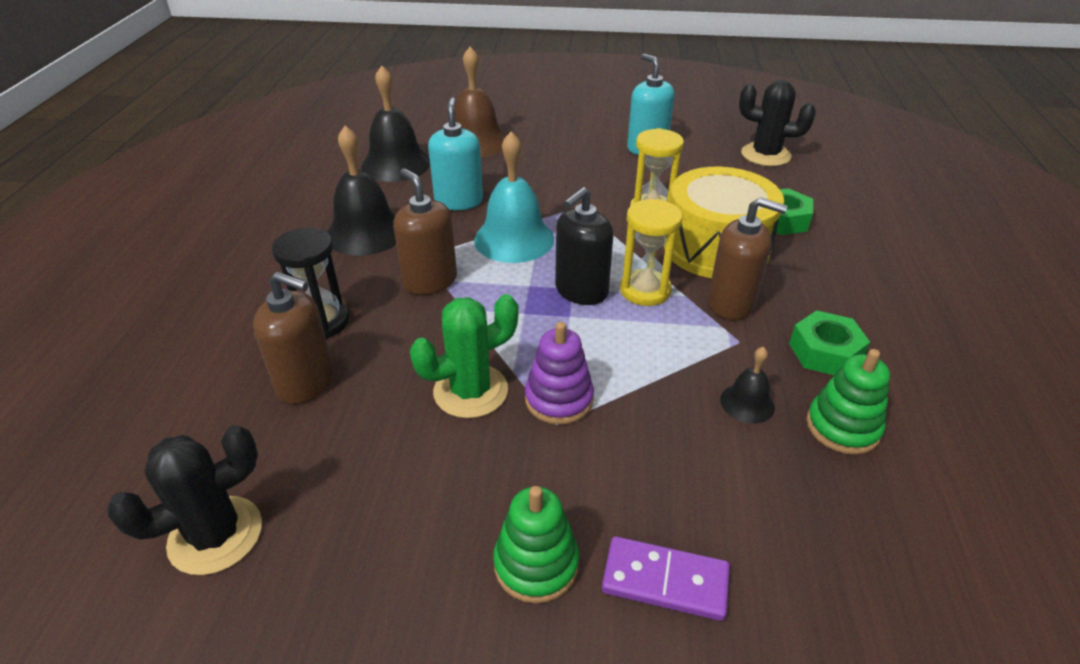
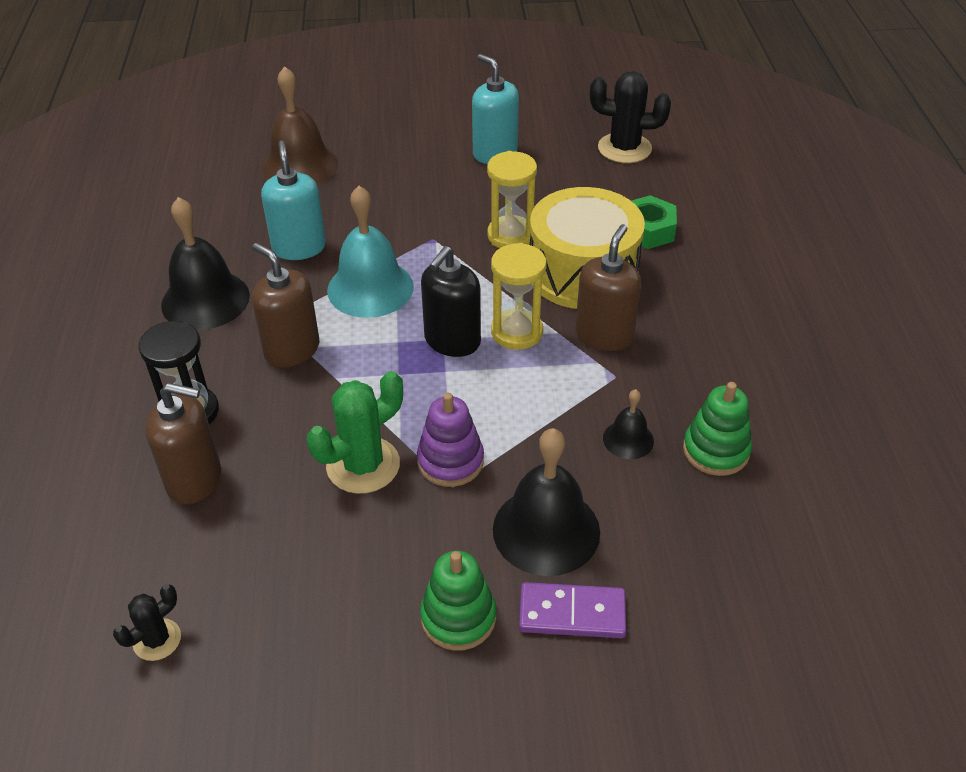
camera: 10 degrees left, 5 degrees up
(215, 535) = (157, 640): black cactus -> black cactus, size x0.56
(396, 164) = (215, 206): black bell -> black bell (546, 530)
(731, 303) = (604, 335): brown soap dispenser -> brown soap dispenser turned 75 degrees counterclockwise
(825, 352) = (697, 377): green nut -> none

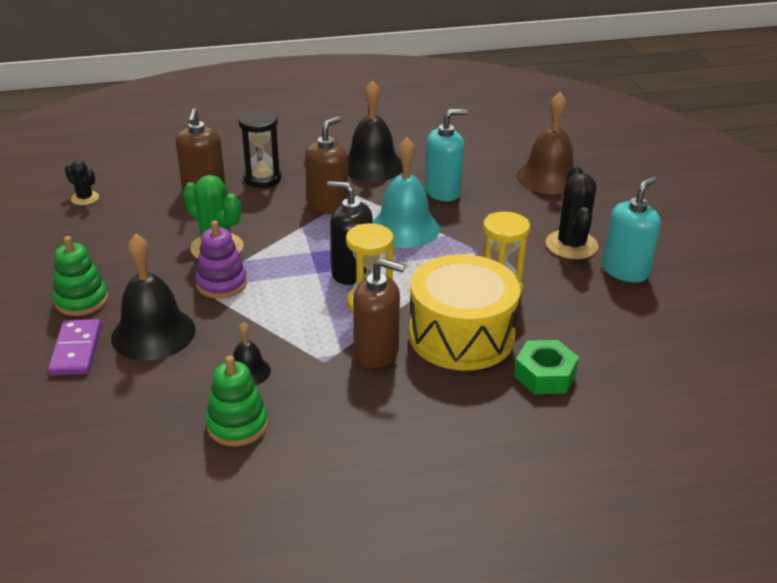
camera: 80 degrees right, 10 degrees down
(624, 148) = (685, 354): black cactus -> black cactus (571, 245)

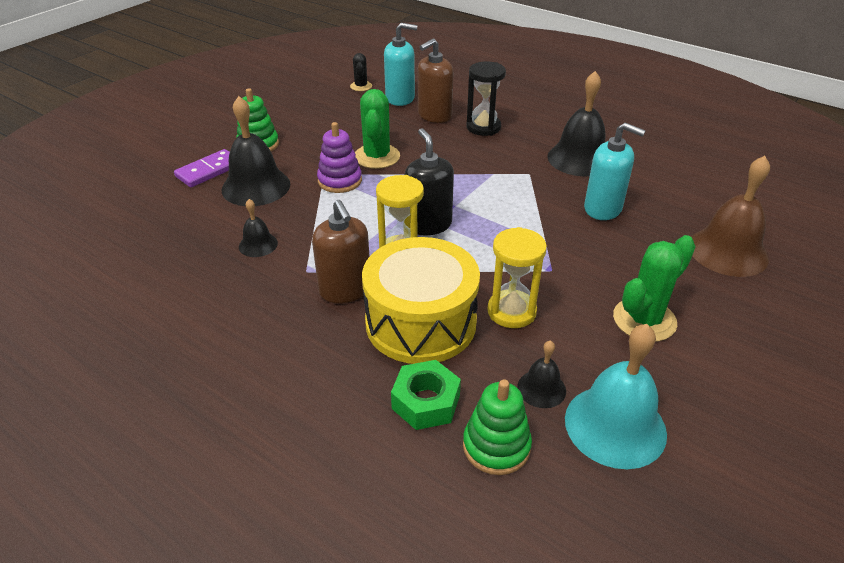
camera: 50 degrees right, 5 degrees up
(237, 425) = (197, 272): green stacking toy -> green stacking toy (496, 446)
(327, 205) = (495, 169): brown soap dispenser -> none
(404, 228) = (522, 217): turquoise bell -> turquoise bell (615, 425)
(571, 245) = (644, 320): black cactus -> green cactus
(586, 320) = (541, 388): none -> black bell
(625, 271) = (658, 377): turquoise soap dispenser -> turquoise soap dispenser (400, 98)

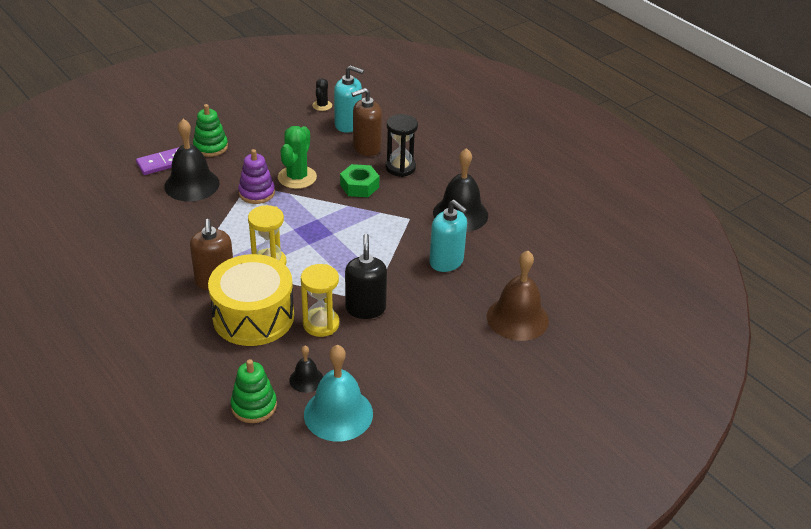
camera: 15 degrees right, 0 degrees up
(258, 244) = (171, 233): black bell -> none
(426, 402) = (226, 369): green nut -> green nut (359, 186)
(428, 224) = (302, 245): black soap dispenser -> black soap dispenser (365, 308)
(644, 320) = (411, 352): green cactus -> none

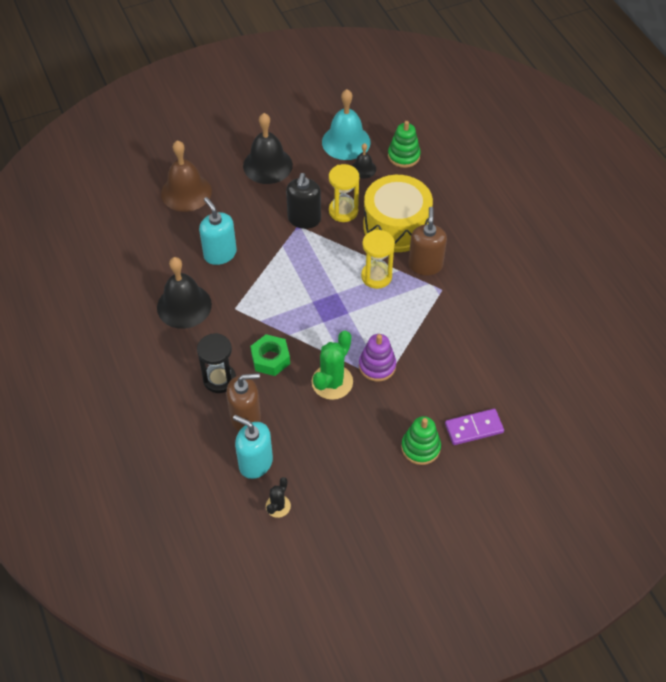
camera: 165 degrees left, 15 degrees up
(192, 184) = (443, 389): black bell -> black bell (267, 165)

